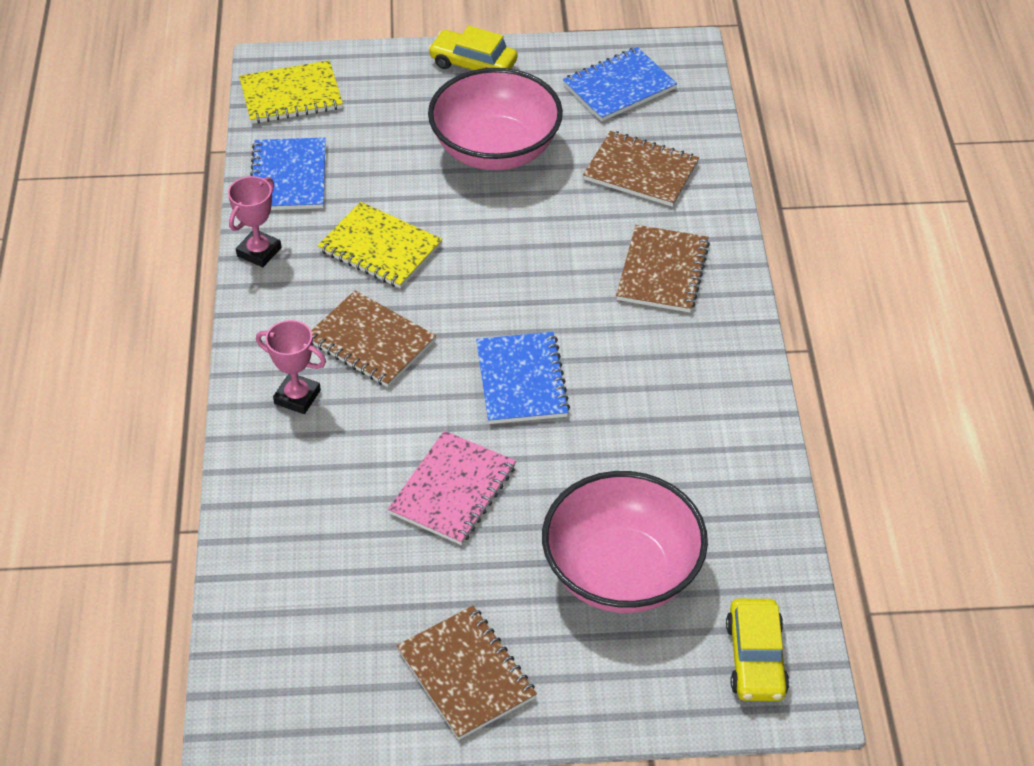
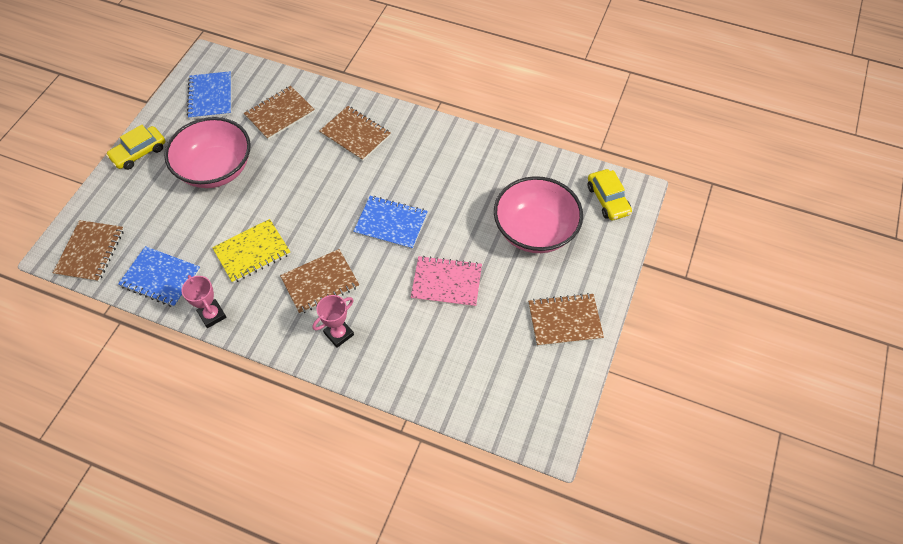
camera: 65 degrees left, 10 degrees up
(291, 95) = (90, 252): yellow notebook -> brown notebook
(453, 490) = (446, 282): pink notebook -> pink notebook turned 45 degrees counterclockwise
(756, 658) = (608, 200): yellow car -> yellow car turned 45 degrees clockwise

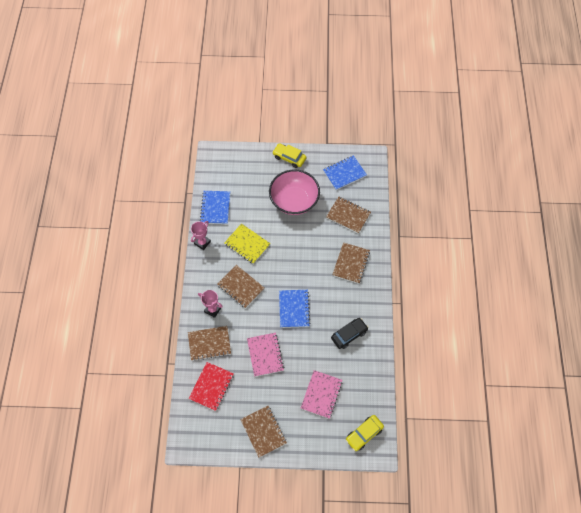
camera: 70 degrees right, 5 degrees up
(90, 252) = (218, 168): brown notebook -> brown notebook (209, 343)
(460, 171) = (349, 335): none -> black car
(468, 373) = (211, 386): none -> red notebook
(535, 231) = (321, 394): pink bowl -> pink notebook

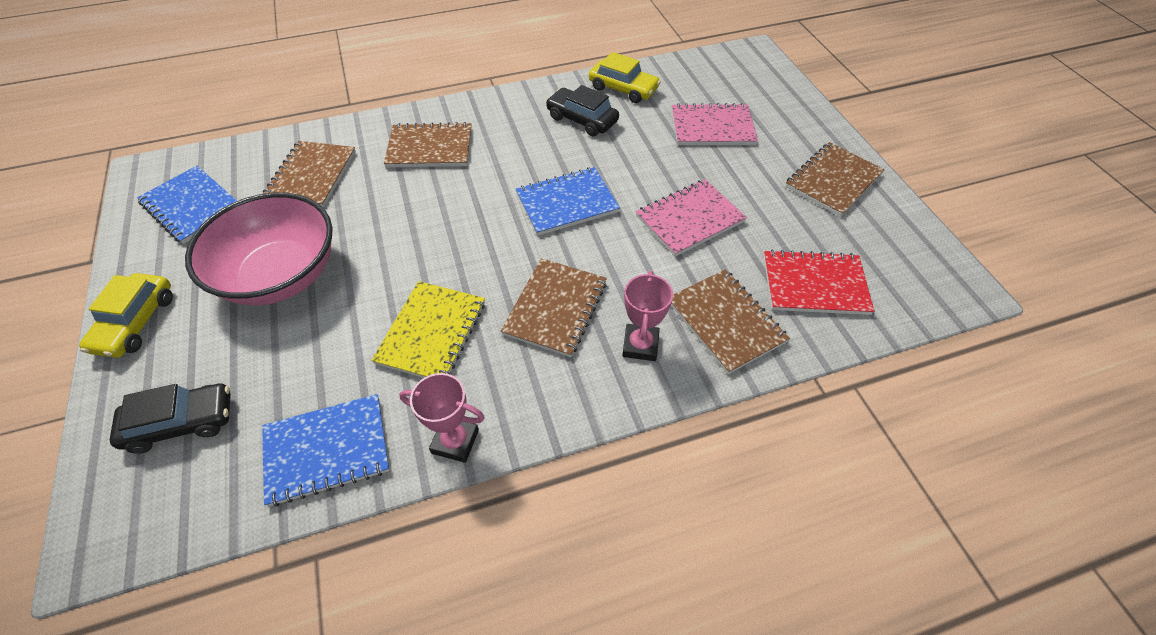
camera: 110 degrees left, 10 degrees down
(242, 171) = (181, 423): none -> black car
(364, 434) = (740, 71): yellow car -> yellow car (623, 89)

